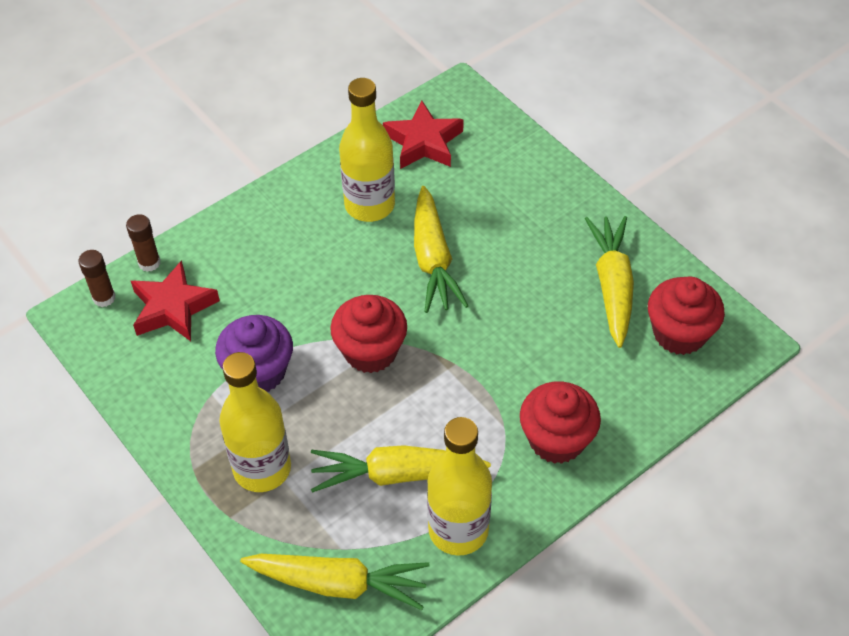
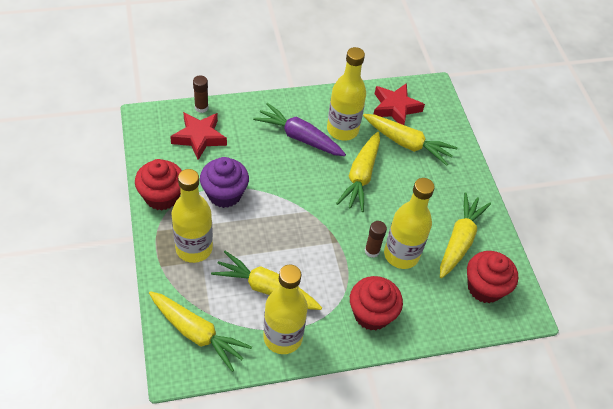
camera: 20 degrees right, 0 degrees up
(104, 298) = (166, 115): brown glue stick -> brown glue stick (372, 251)
(316, 242) = (299, 137): none -> purple carrot
(370, 351) = (293, 212): red cupcake -> red cupcake (162, 196)
(468, 185) = (407, 144): none -> yellow carrot
(548, 341) = (401, 255): none -> yellow bottle

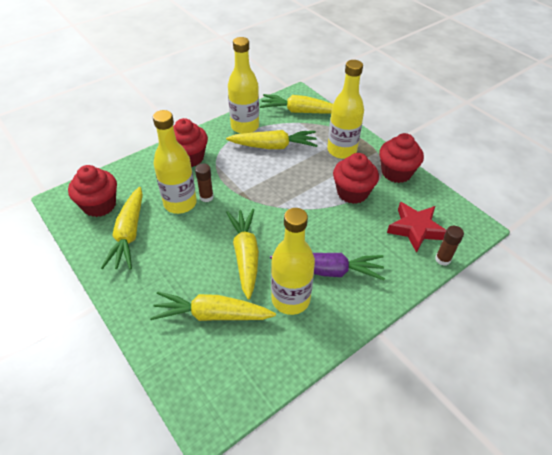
camera: 160 degrees right, 5 degrees down
(224, 194) = (352, 192): purple cupcake -> red cupcake
(395, 108) = (245, 359): red star -> none

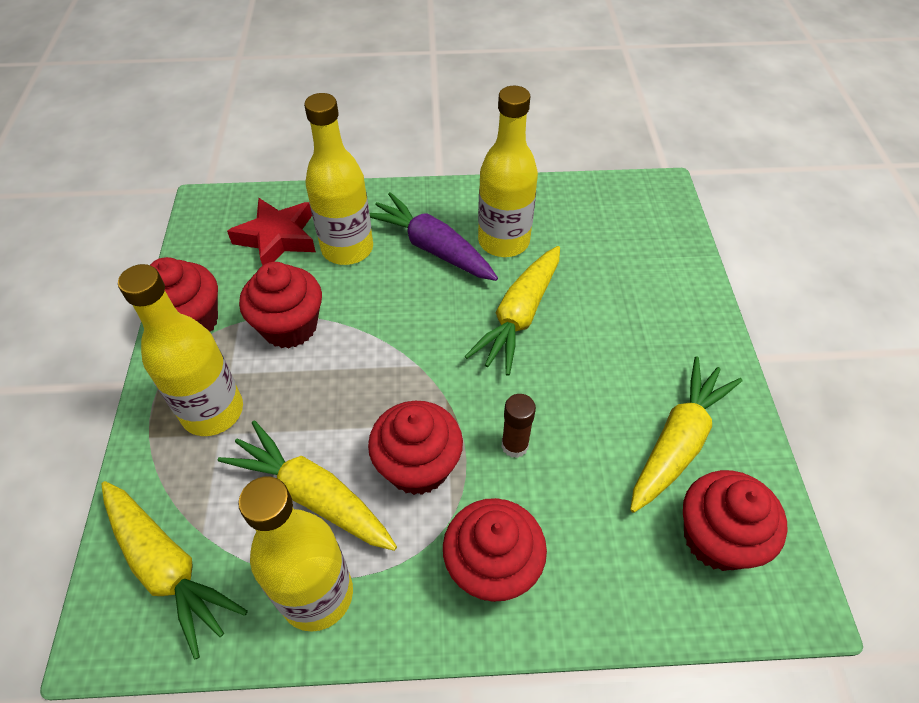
camera: 145 degrees left, 5 degrees up
(180, 203) = (566, 458): yellow bottle -> yellow bottle (347, 248)
(212, 314) = (606, 270): yellow carrot -> none
(242, 172) = (418, 466): none -> red cupcake
(442, 259) = (294, 195): brown glue stick -> none

